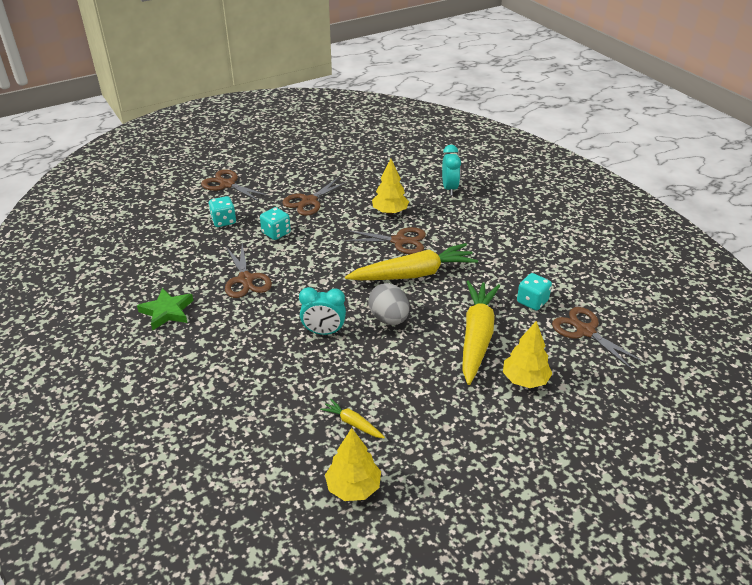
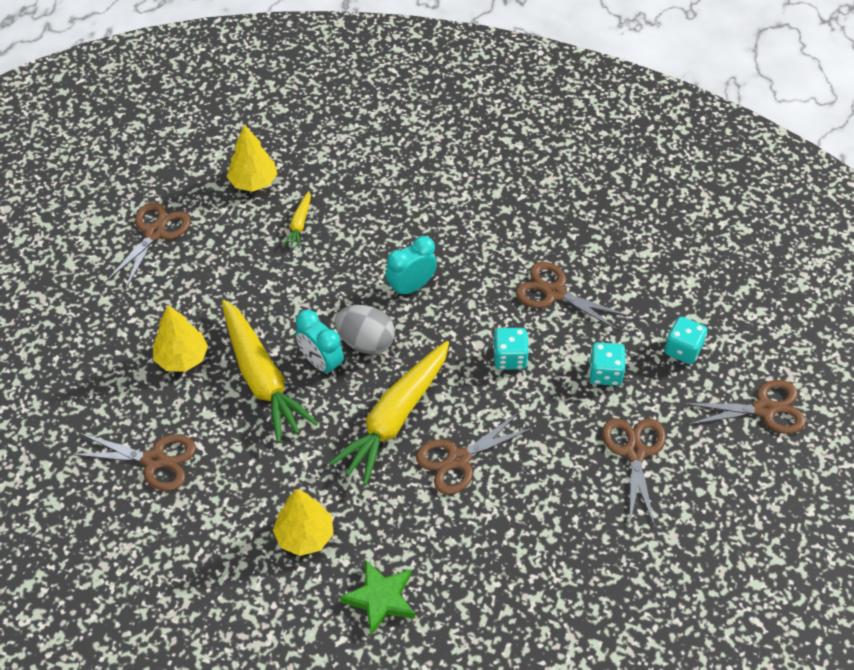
camera: 140 degrees right, 15 degrees up
(167, 311) = (575, 214): green star -> green star (380, 599)
(352, 423) = (299, 224): yellow carrot -> yellow carrot turned 105 degrees clockwise
(390, 212) = (520, 505): yellow tree -> yellow tree (305, 536)
(449, 188) = (490, 615): turquoise clock -> turquoise clock (321, 363)
(479, 495) = (155, 233): none -> brown scissors
(532, 301) = (236, 466): turquoise dice -> turquoise dice (510, 358)

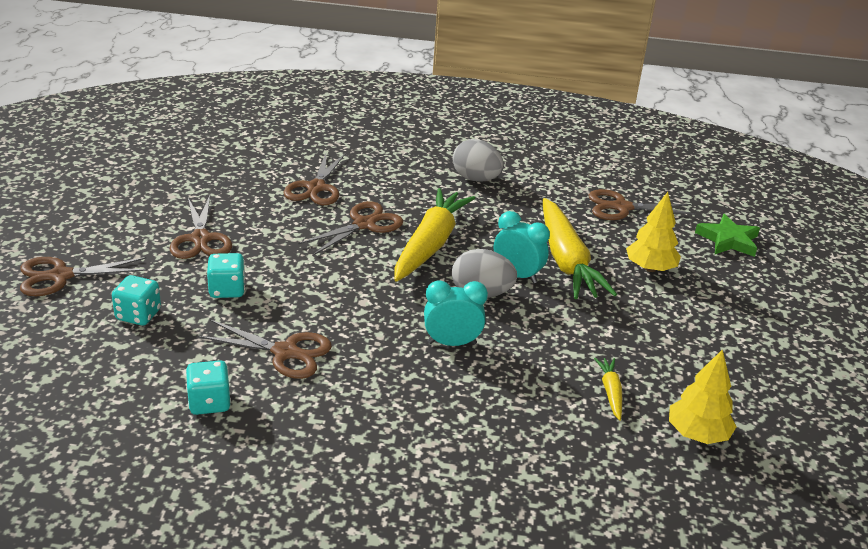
camera: 165 degrees right, 20 degrees down
(155, 233) = (766, 367): brown scissors -> brown scissors (316, 188)
(262, 378) = (566, 261): yellow carrot -> yellow carrot turned 150 degrees counterclockwise
(305, 536) = (476, 179): yellow tree -> grey egg
(380, 599) = (405, 156): green star -> green star (728, 240)
(411, 287) = (452, 343): turquoise clock -> turquoise clock turned 135 degrees counterclockwise
(510, 358) = (329, 293): turquoise dice -> turquoise dice (209, 402)

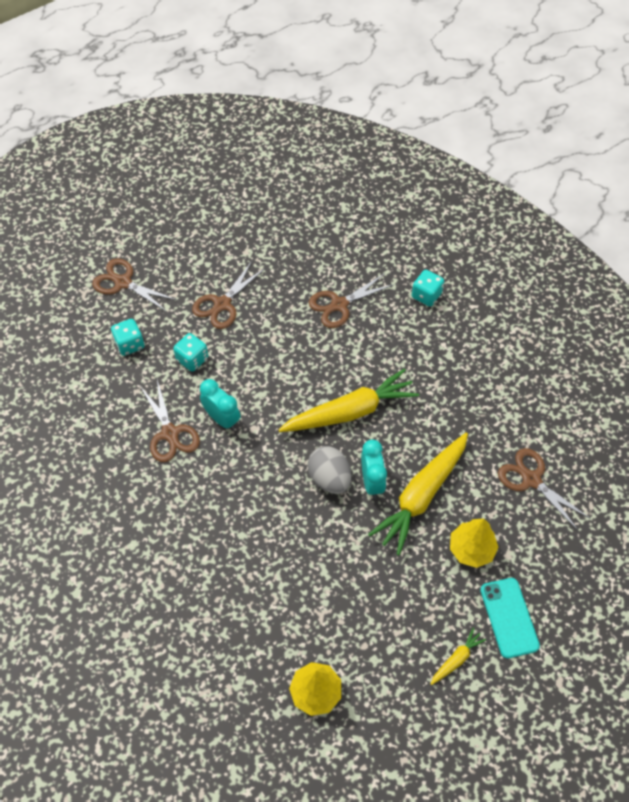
camera: 50 degrees right, 25 degrees up
(209, 402) = (98, 438): turquoise dice -> turquoise dice (426, 295)
(364, 224) = (330, 362): brown scissors -> none
(452, 343) = (264, 502): turquoise clock -> turquoise clock (222, 419)
(476, 179) = (458, 372): grey egg -> none
(610, 392) = (307, 618): yellow carrot -> yellow carrot (456, 659)
(728, 240) = (570, 573): green star -> none
(736, 289) = (509, 617): none -> turquoise phone

